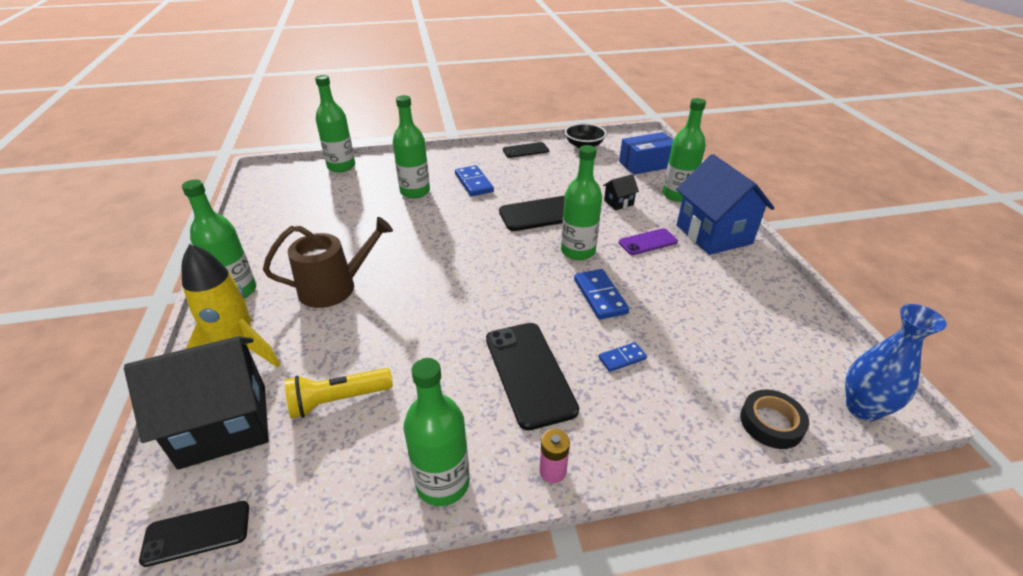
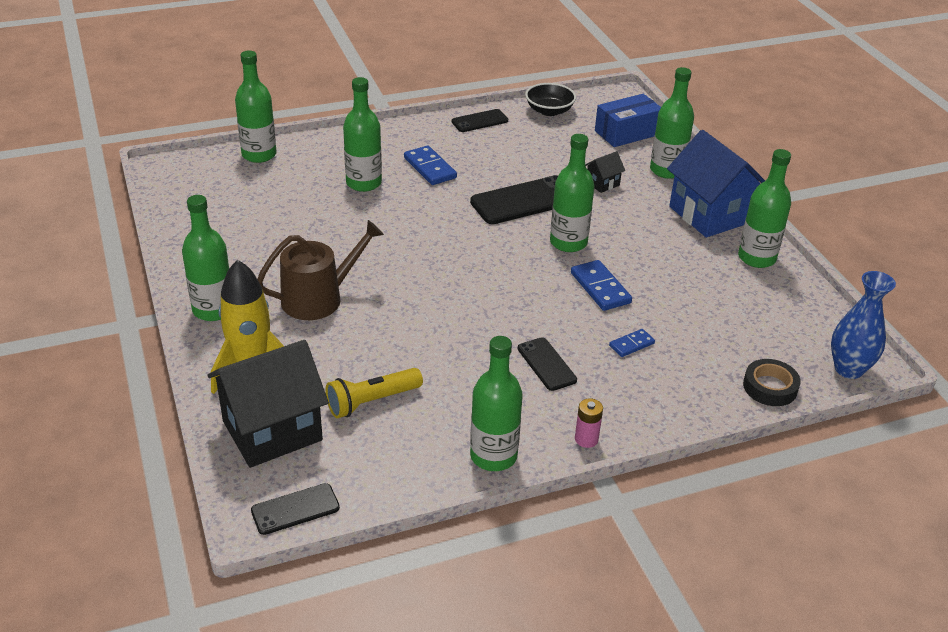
camera: 10 degrees left, 0 degrees up
(529, 373) = (546, 364): black phone -> black phone, size x0.58
(647, 242) = (641, 227): purple phone -> none
(758, 277) = (756, 258): none -> green bottle

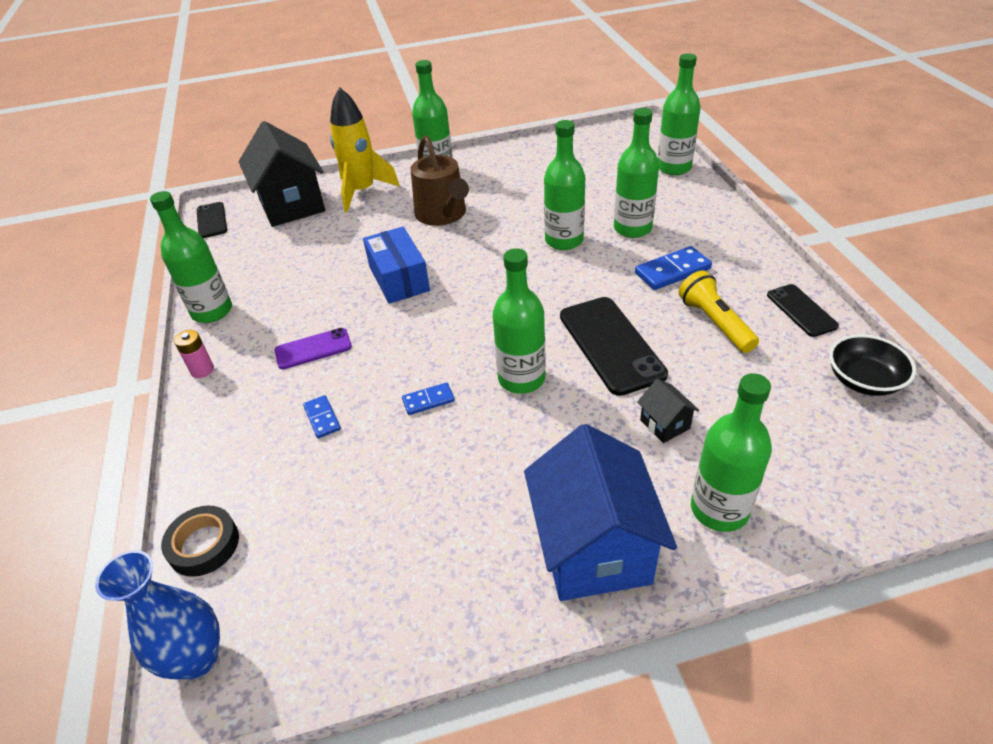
camera: 100 degrees right, 5 degrees up
(372, 401) = (304, 247): yellow flashlight -> yellow flashlight (715, 323)
(546, 364) = (313, 349): black phone -> purple phone
(600, 288) = (428, 400): blue domino -> blue domino, size x0.60
(627, 133) = (829, 470): blue box -> blue box (399, 278)
(709, 214) = (593, 548): blue house -> blue house turned 75 degrees counterclockwise
(756, 258) = (474, 593): green bottle -> green bottle (564, 240)

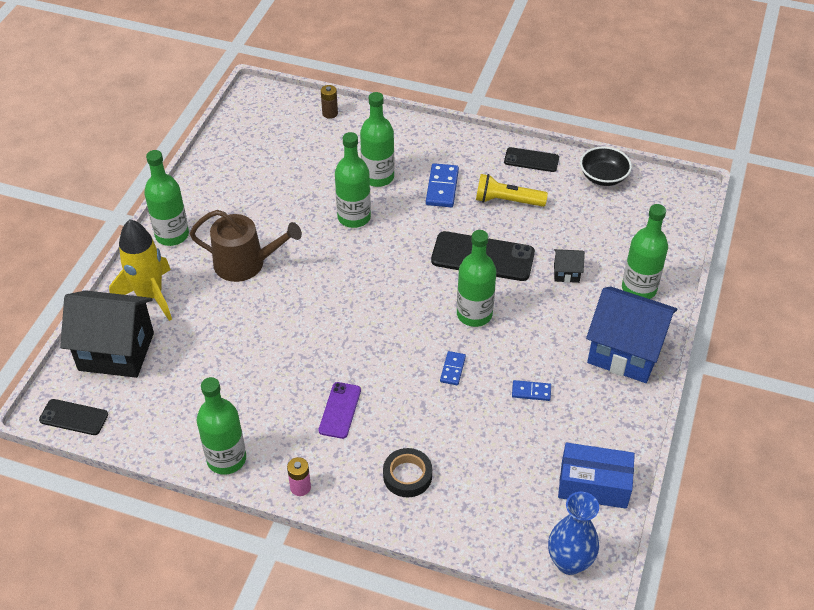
camera: 60 degrees left, 5 degrees up
(204, 545) = (484, 535): black tape -> black tape (407, 476)
(322, 418) = (420, 432): blue domino -> blue domino (531, 392)
(399, 278) = (304, 327): blue box -> blue box (593, 485)
(674, 168) = (330, 113): green bottle -> brown battery

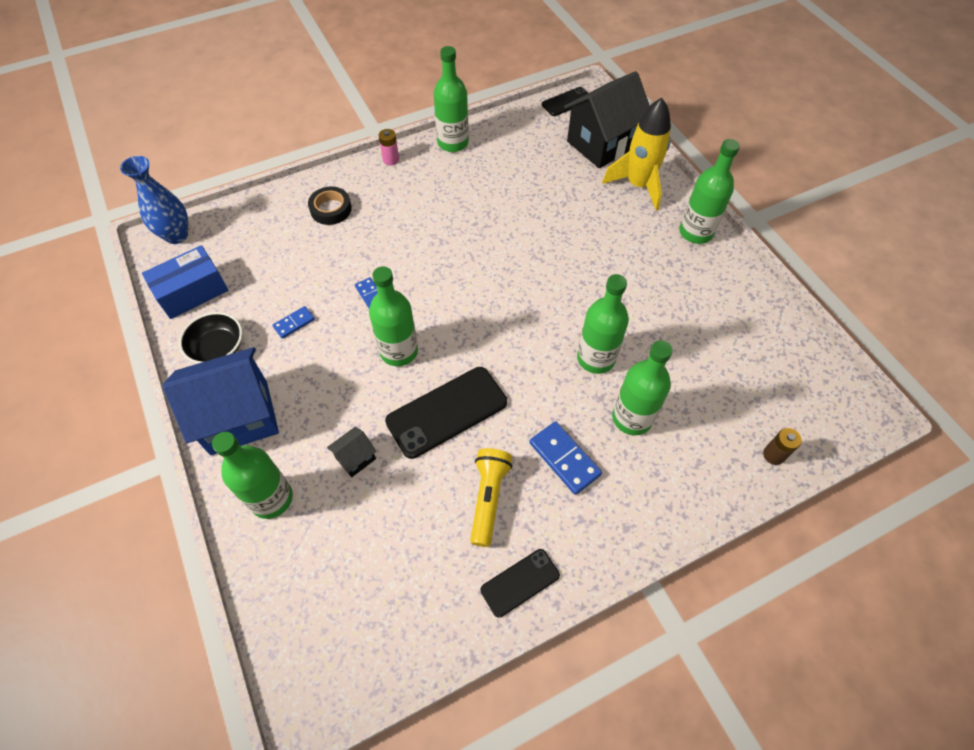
camera: 135 degrees right, 10 degrees up
(246, 263) = (615, 254): brown watering can -> none
(340, 410) = (419, 213): purple phone -> none
(507, 201) = (488, 498): yellow flashlight -> yellow flashlight turned 45 degrees counterclockwise
(603, 177) = (421, 632): black bowl -> black bowl (218, 348)

